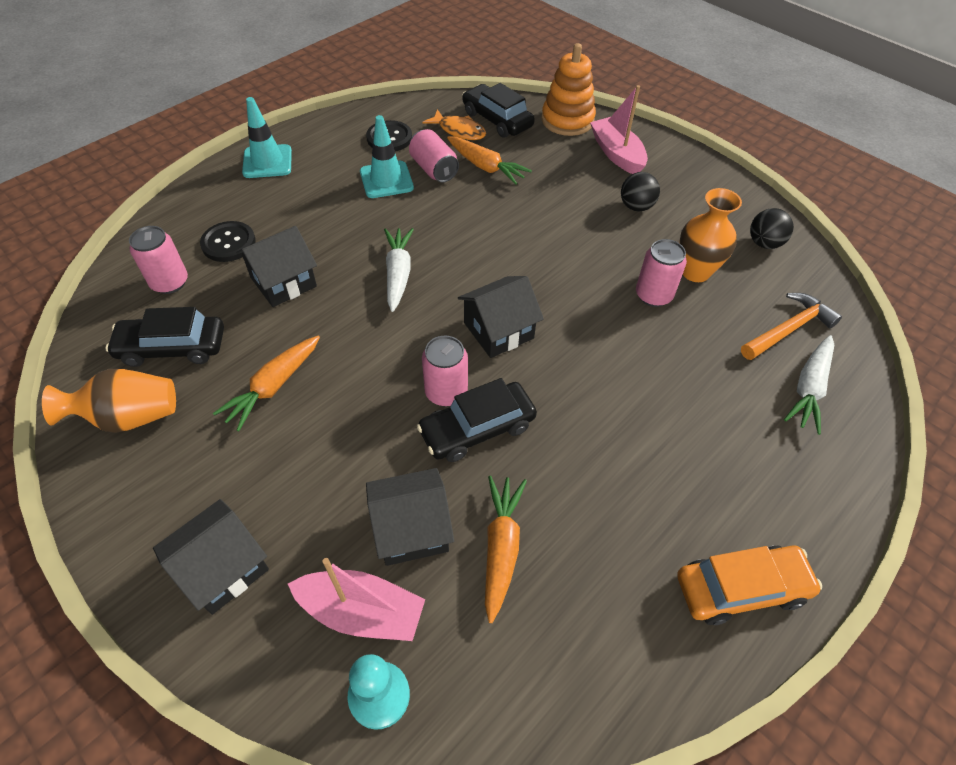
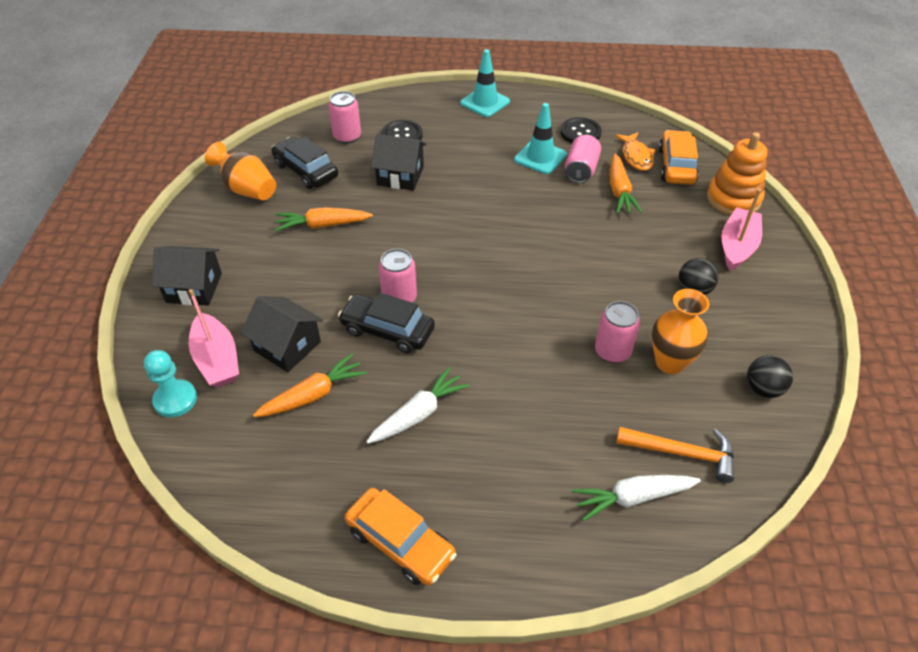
camera: 50 degrees right, 5 degrees down
(398, 274) = (467, 216): white carrot -> white carrot (418, 414)
(497, 120) = (676, 166): black car -> orange car
(498, 330) = (477, 291): black house -> none

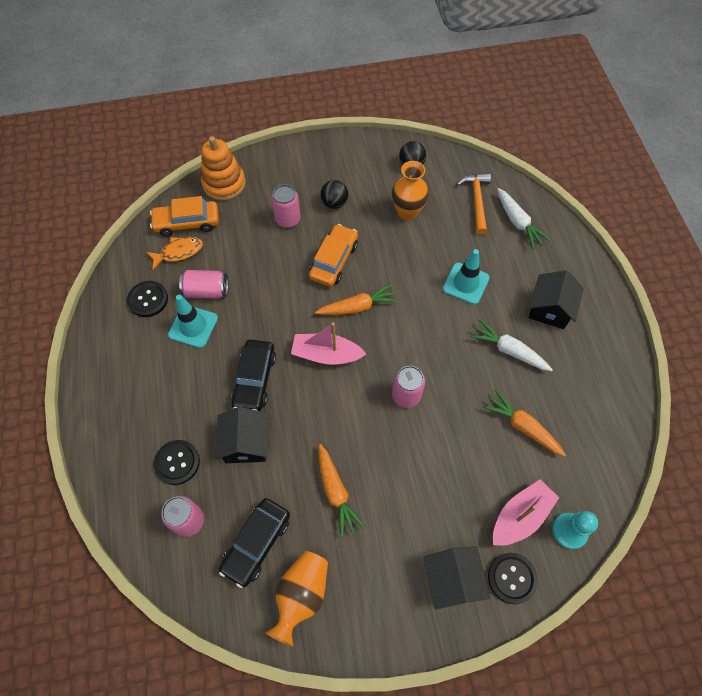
camera: 105 degrees left, 15 degrees up
(165, 333) = (512, 578): none -> black button
(287, 346) = (486, 465): black house -> black house (549, 309)
(387, 330) = (442, 394): black car -> black car (254, 379)
(400, 543) = (603, 335): orange car -> orange car (334, 260)
(485, 102) = (104, 395): turquoise traffic cone -> turquoise traffic cone (465, 283)
(612, 351) = (409, 244): pink can -> pink can (287, 219)
(619, 191) = (230, 259): orange carrot -> orange carrot (357, 307)
(737, 246) = (280, 180): pink boat -> pink boat (326, 355)

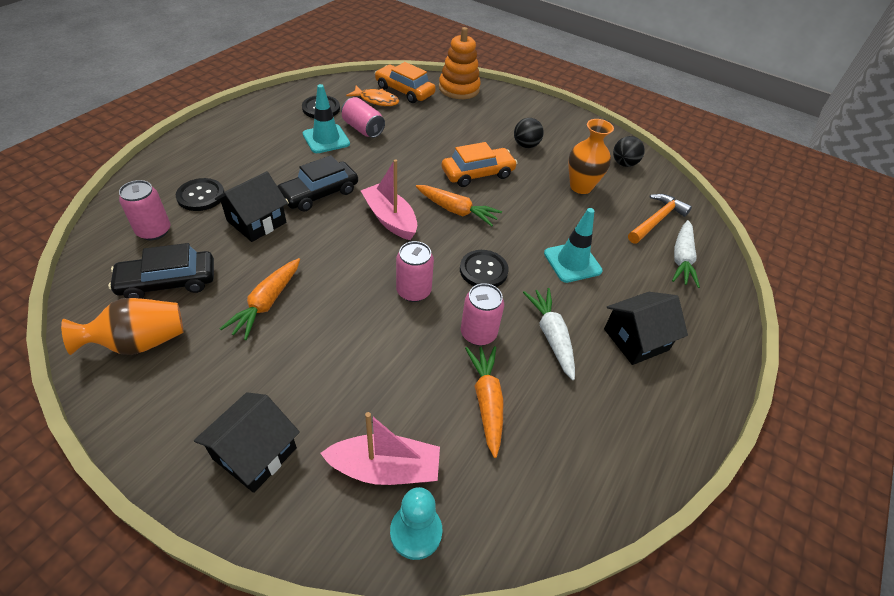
camera: 40 degrees right, 15 degrees down
(287, 219) = (476, 131): pink can -> pink can (478, 333)
(512, 578) = (305, 510): black button -> black button (483, 270)

